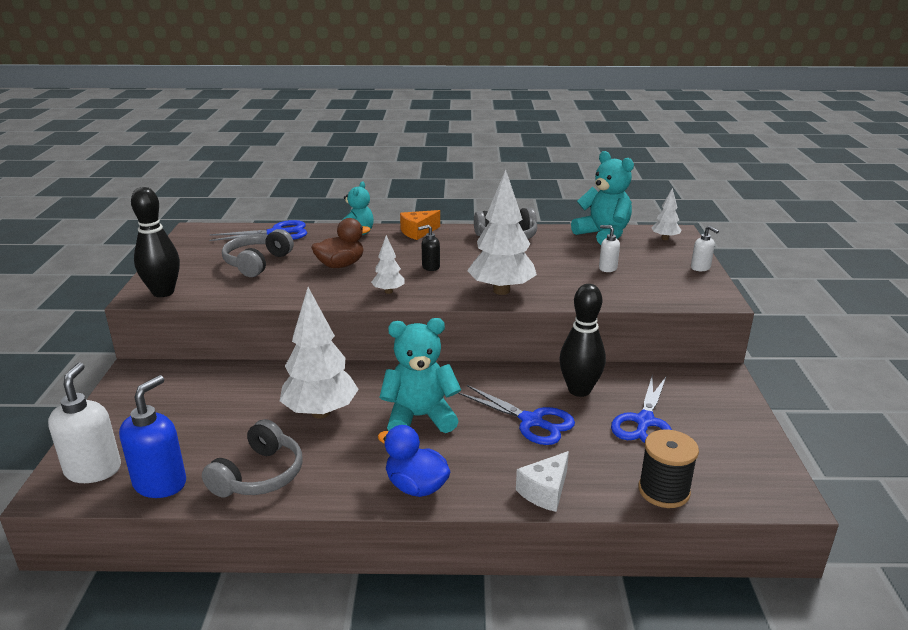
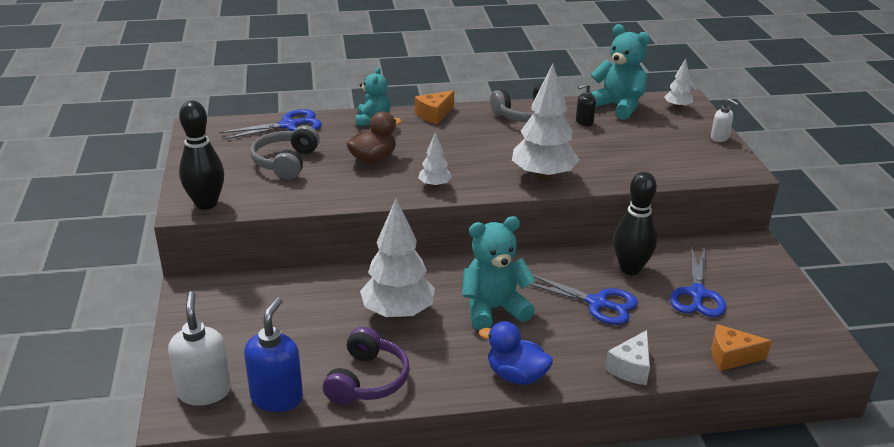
camera: 10 degrees left, 5 degrees up
(259, 475) = (367, 380): grey headphones -> purple headphones
(430, 267) = (464, 155): black soap dispenser -> black soap dispenser (584, 122)
(607, 268) = (634, 144): white soap dispenser -> none
(663, 491) = (731, 357): black spool -> orange cheese

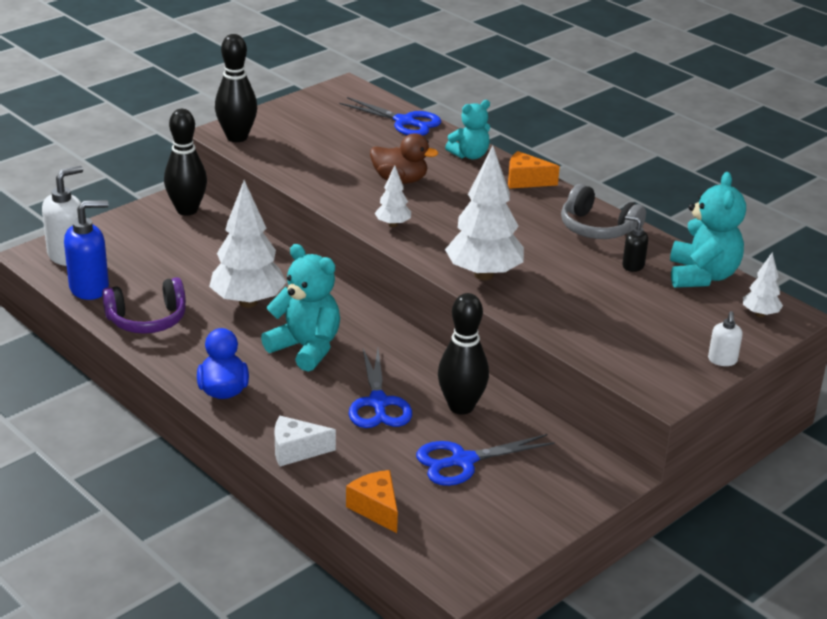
camera: 55 degrees right, 0 degrees up
(214, 291) = (187, 210): none -> black bowling pin
(286, 162) = (341, 144): grey headphones -> none

